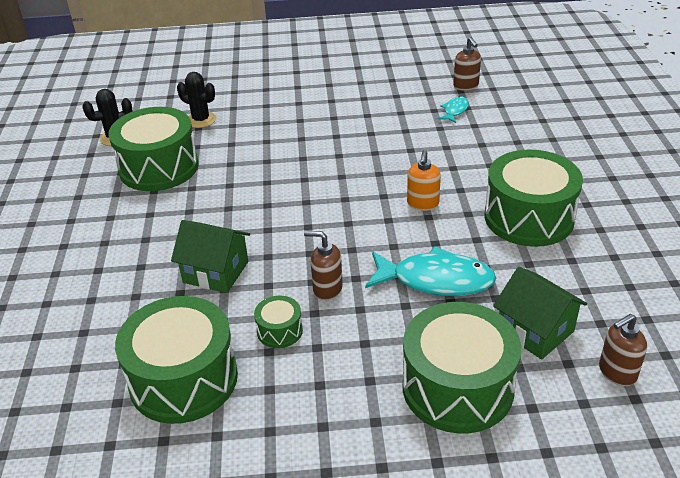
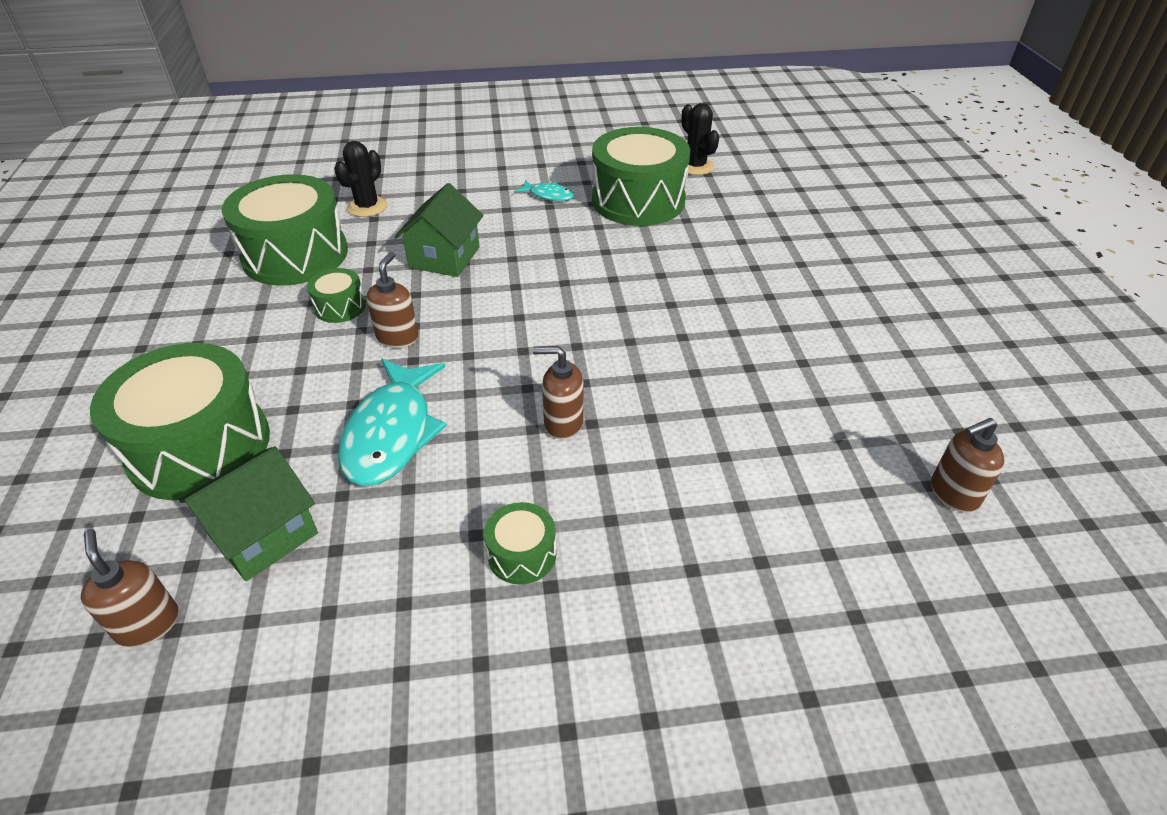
camera: 85 degrees right, 5 degrees up
(201, 120) = (748, 216): black cactus -> black cactus (367, 207)
(422, 204) = (563, 423): orange soap dispenser -> brown soap dispenser
(455, 111) = (850, 472): turquoise fish -> turquoise fish (549, 195)
(529, 217) = (522, 554): green drum -> green drum, size x0.45

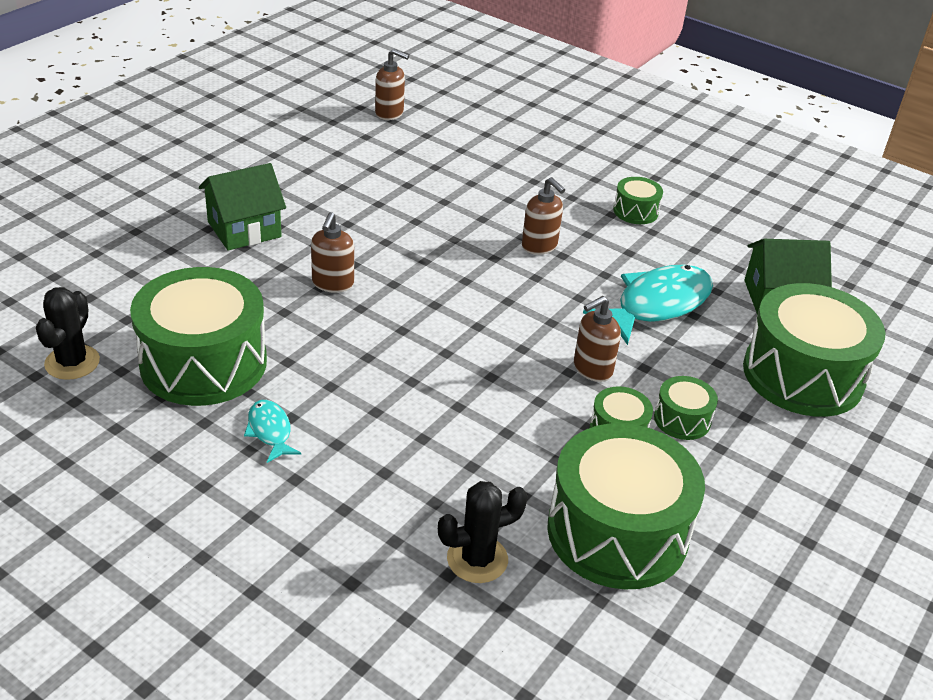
camera: 140 degrees left, 5 degrees down
(148, 624) = (863, 294): brown soap dispenser -> brown soap dispenser (332, 284)
(295, 341) = (682, 419): none -> green drum
(444, 257) = (470, 423): green house -> green house (244, 229)

